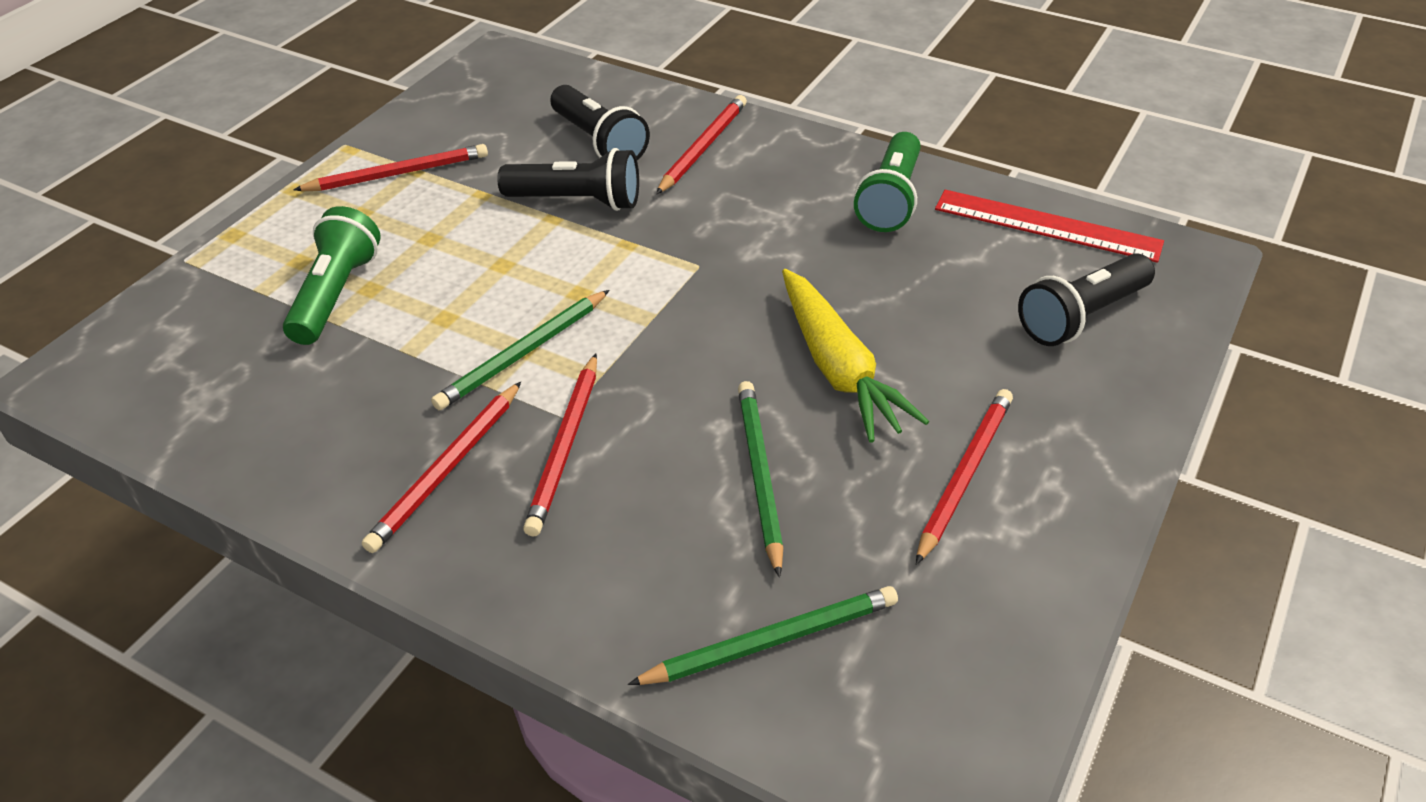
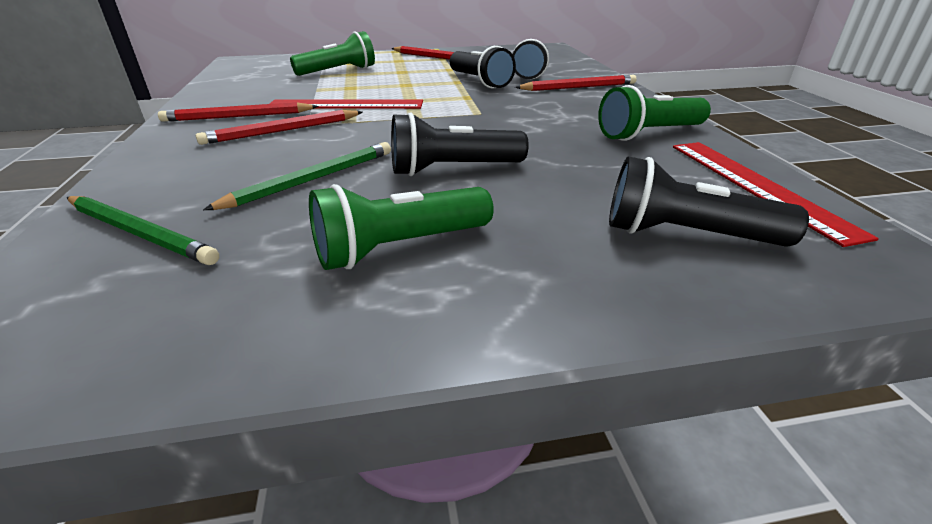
camera: 50 degrees right, 10 degrees down
(523, 353) = (346, 104): green pencil -> red ruler
(838, 368) = (453, 169): yellow carrot -> black flashlight
(964, 475) = (400, 247): red pencil -> green flashlight

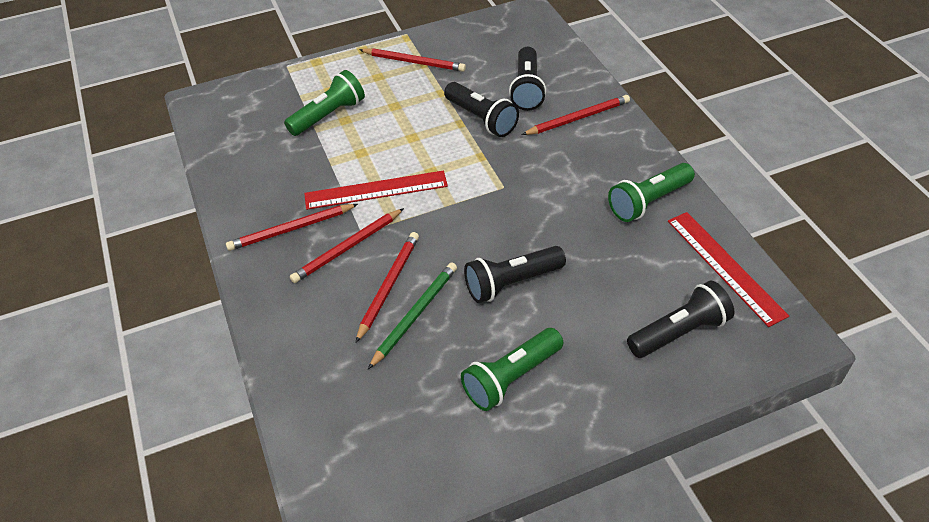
camera: 10 degrees left, 15 degrees up
(140, 233) = (337, 396): green pencil -> none
(301, 157) = (388, 286): none -> red pencil
(685, 235) = (679, 332): black flashlight -> black flashlight turned 150 degrees clockwise

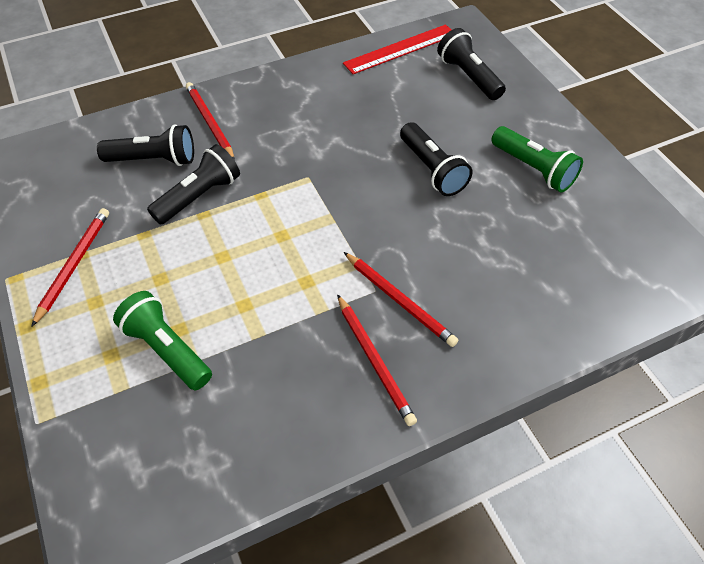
camera: 95 degrees left, 5 degrees up
(376, 190) = (310, 283): red ruler -> none
(388, 286) = (448, 260): red pencil -> none
(415, 315) = (480, 236): green pencil -> none
(648, 202) = (329, 83): green flashlight -> none

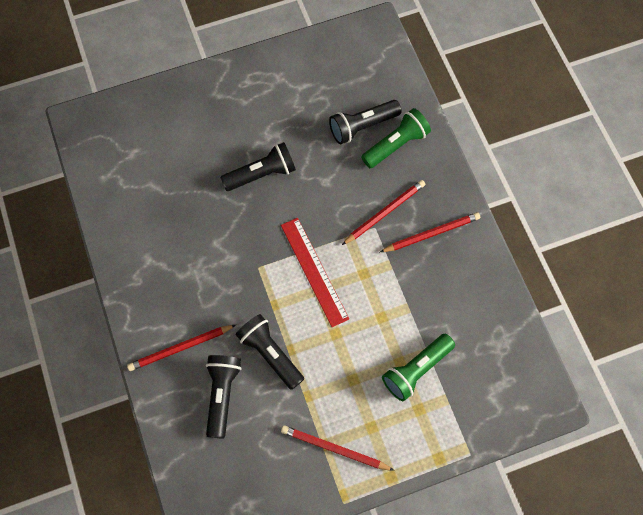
camera: 85 degrees left, 15 degrees up
(400, 49) = (104, 179): red ruler -> red ruler (314, 271)
(469, 76) = (153, 129): black flashlight -> black flashlight (362, 126)
(533, 169) = (270, 103): green flashlight -> green flashlight (396, 145)

